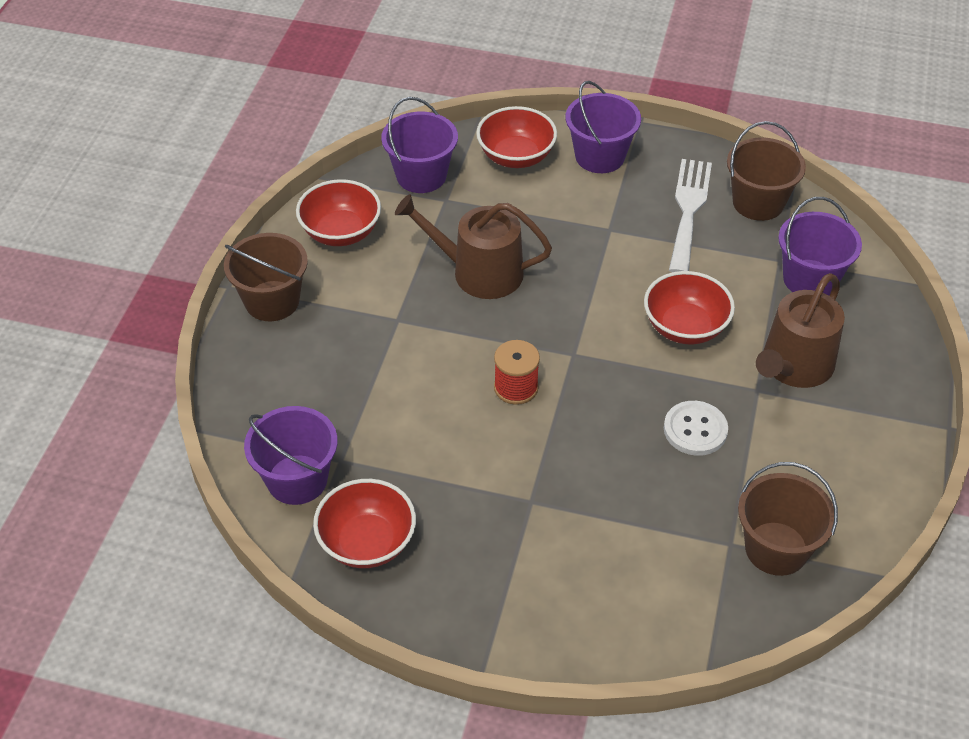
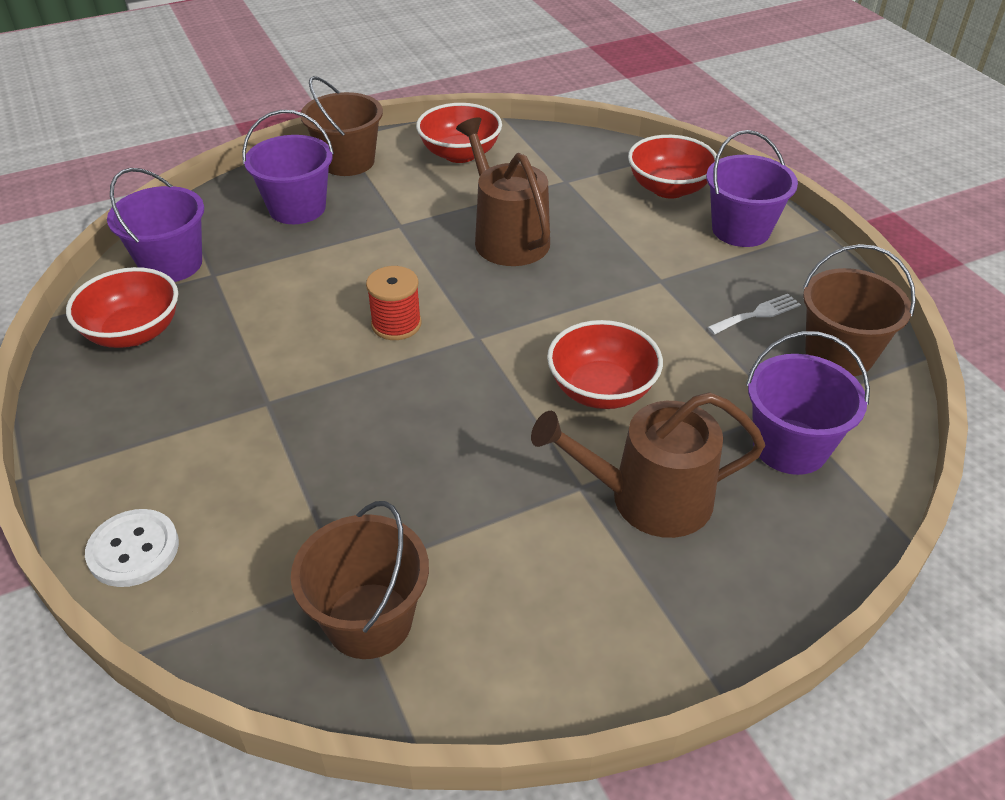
camera: 50 degrees right, 5 degrees down
(421, 176) = (574, 157): purple bucket -> purple bucket (297, 208)
(688, 210) = (757, 314): white fork -> white fork, size x0.52
(695, 430) = (472, 467): white button -> white button (133, 550)

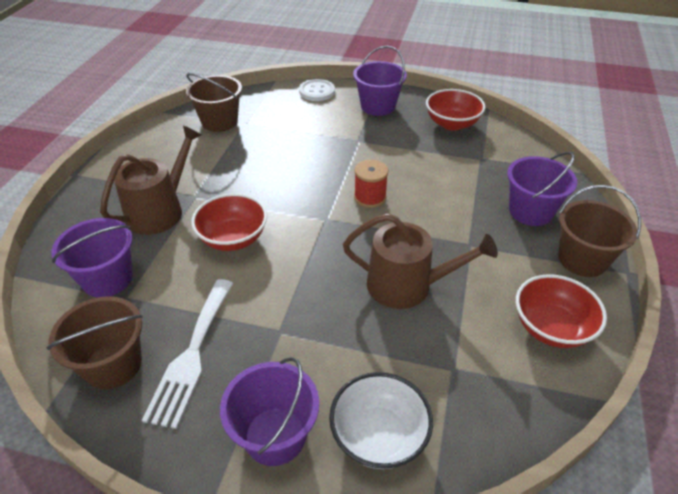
camera: 130 degrees right, 0 degrees up
(171, 264) = (505, 149): purple bucket -> purple bucket (378, 106)
(669, 188) = (379, 436): red bowl -> white bowl
(757, 314) = (192, 355): white fork -> white fork, size x1.93

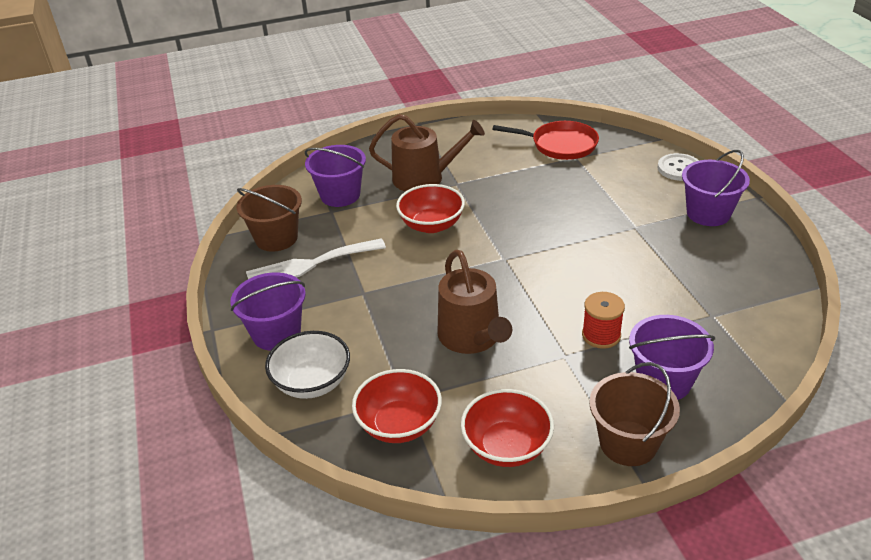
camera: 60 degrees right, 5 degrees down
(219, 121) = (560, 145): brown bucket -> red pan
(370, 197) = (560, 269): red spool -> red spool (601, 335)
(452, 124) = (747, 272): red bowl -> red bowl (399, 424)

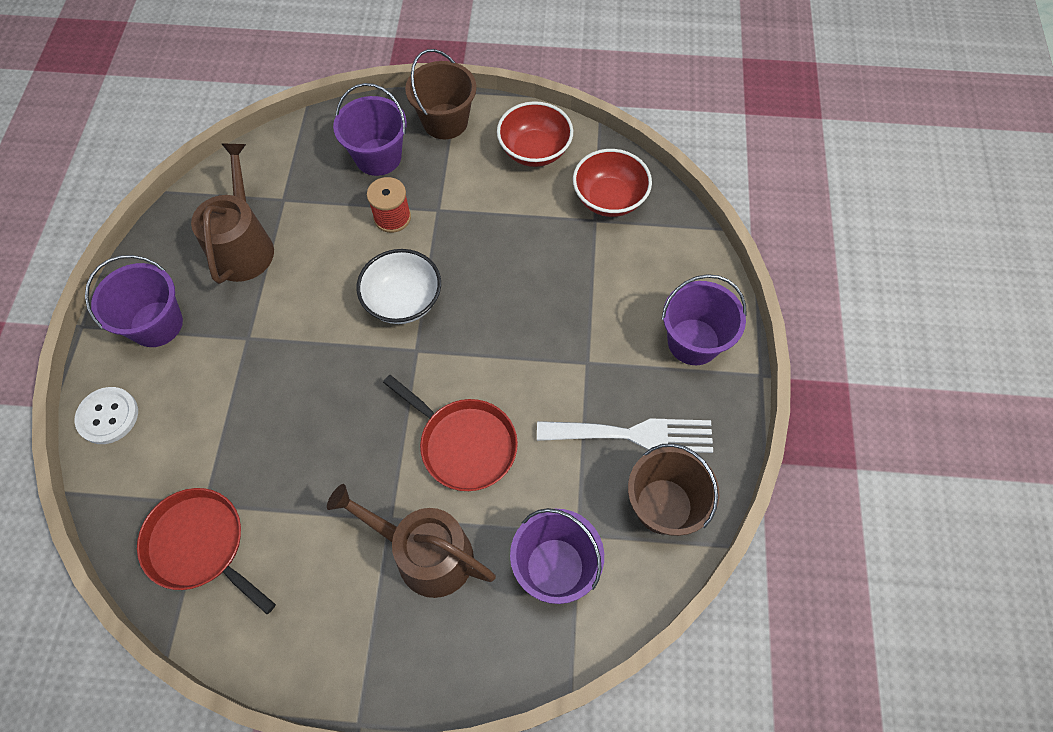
camera: 160 degrees left, 25 degrees up
(312, 383) = (671, 267): white bowl -> white bowl (403, 301)
(431, 225) = (464, 444): red bowl -> red pan
(472, 337) = (506, 260): brown watering can -> brown watering can (244, 245)

